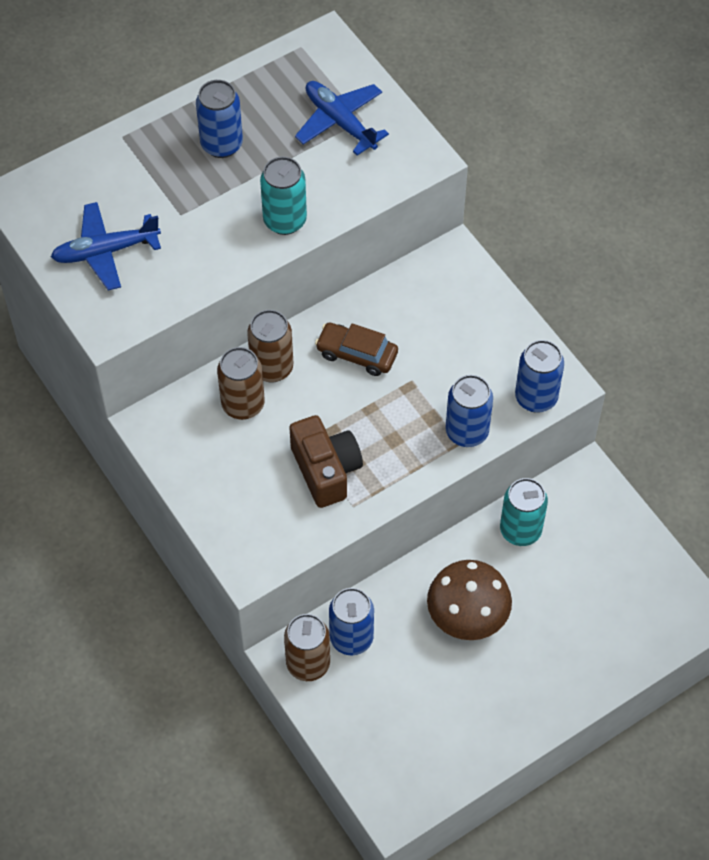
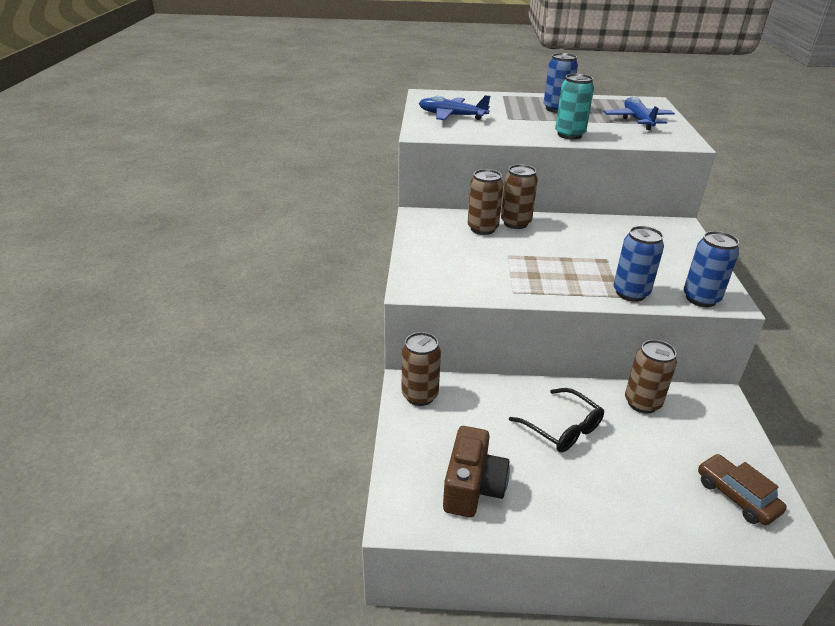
camera: 35 degrees right, 25 degrees down
(326, 470) = (509, 270): brown camera -> brown camera (472, 487)
(351, 638) = (463, 398): blue can -> none
(357, 354) = (577, 237): brown car -> brown car (736, 496)
(467, 615) = (562, 429): brown mushroom -> black glasses
(520, 530) = (642, 403): turquoise can -> brown can

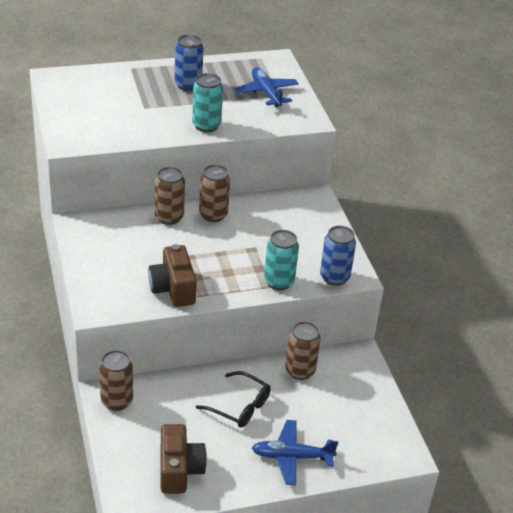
camera: 20 degrees left, 5 degrees up
(451, 116) = (88, 111): blue plane -> blue plane (291, 457)
(482, 229) = (140, 229): brown can -> brown can (213, 215)
(504, 282) = (173, 289): none -> brown camera
(630, 293) = (279, 282): blue can -> turquoise can
(736, 496) = (372, 434): brown car -> none

